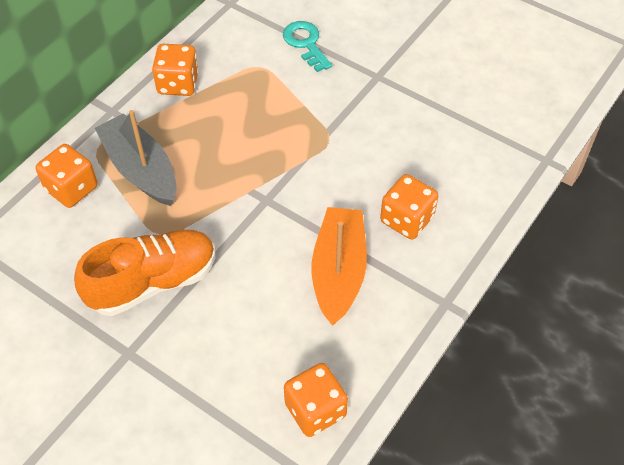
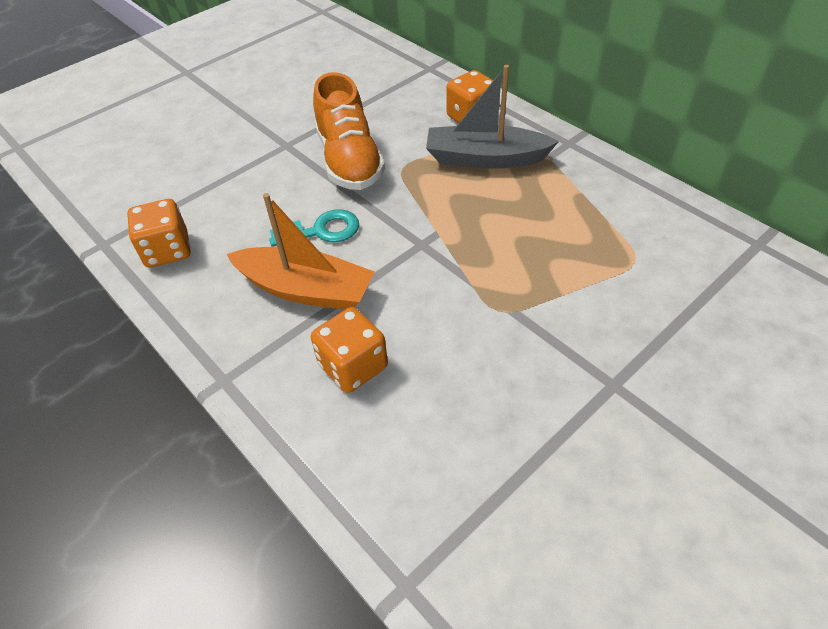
camera: 105 degrees right, 5 degrees down
(141, 169) = (485, 158): grey boat -> grey boat turned 150 degrees counterclockwise
(178, 84) = (606, 189): orange dice -> none
(306, 43) = (681, 311): turquoise key -> turquoise key (322, 230)

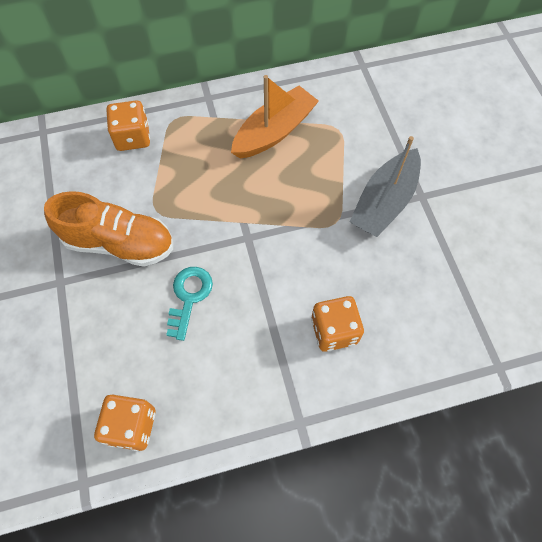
camera: 65 degrees left, 15 degrees up
(306, 290) = (245, 333): orange boat -> orange boat (274, 131)
(485, 158) = (187, 154): grey boat -> grey boat (384, 202)

